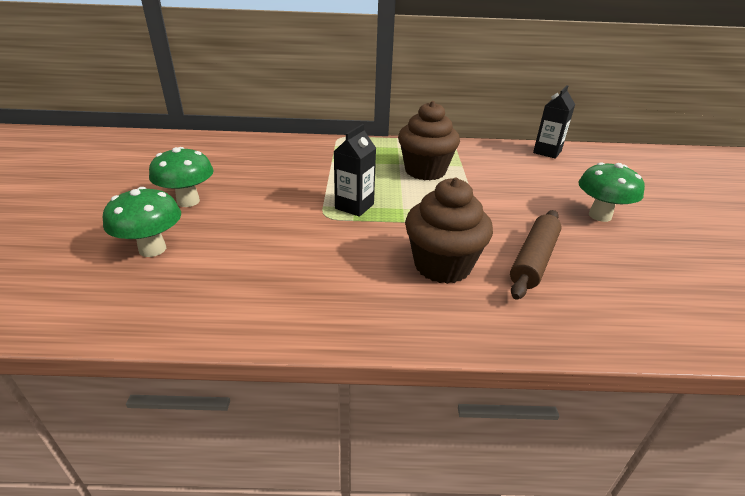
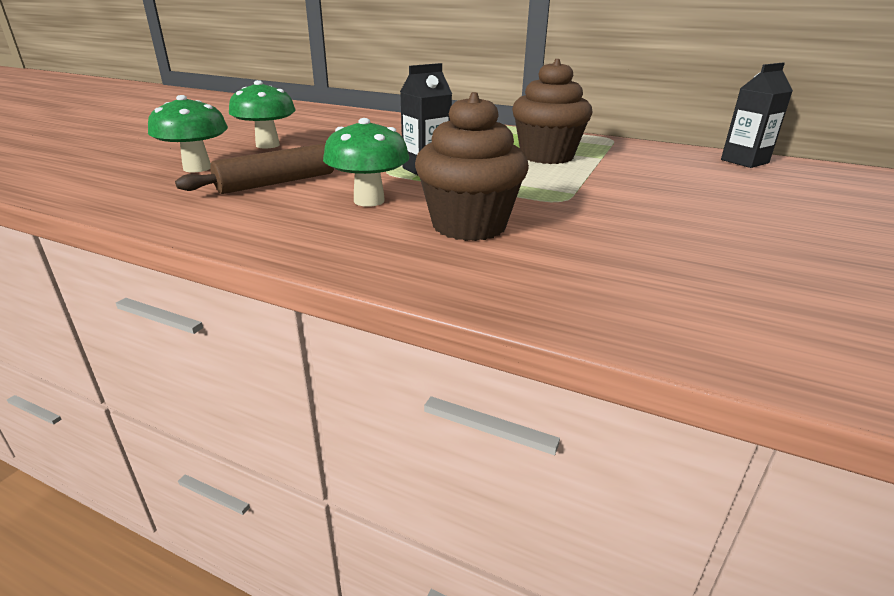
camera: 25 degrees right, 5 degrees down
(533, 260) = (598, 242): brown rolling pin -> brown rolling pin (277, 182)
(599, 216) = (756, 223): green mushroom -> green mushroom (369, 201)

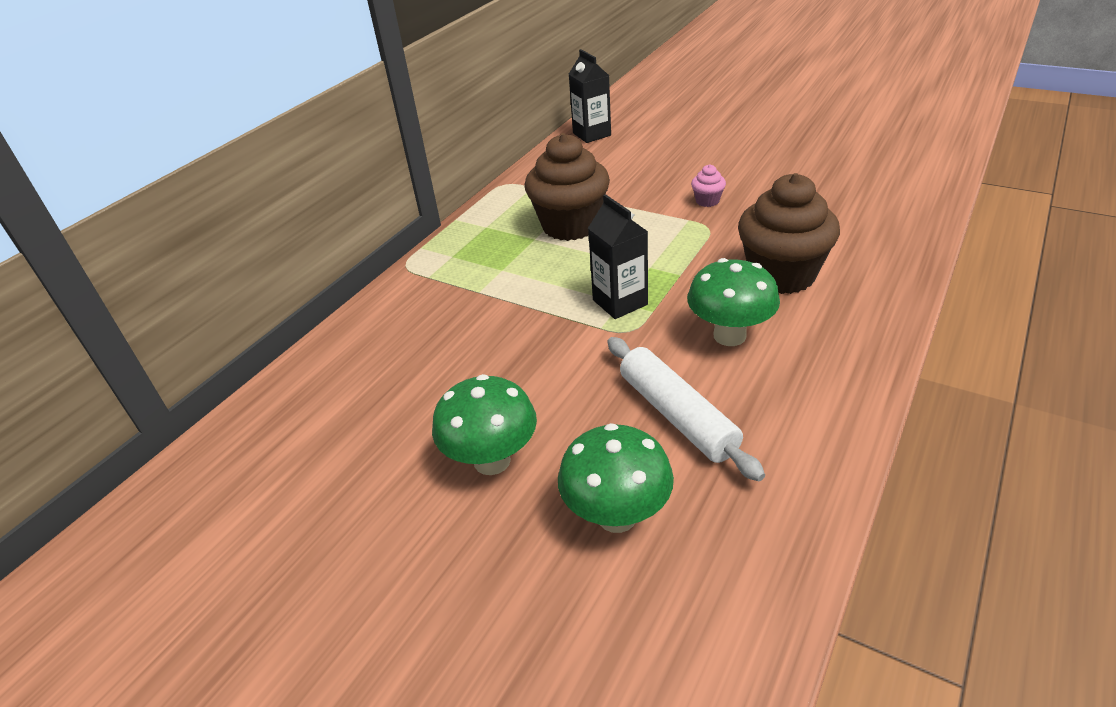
camera: 80 degrees left, 10 degrees up
(277, 182) = (677, 415): brown rolling pin -> white rolling pin
(621, 202) = (707, 201): none -> pink cupcake

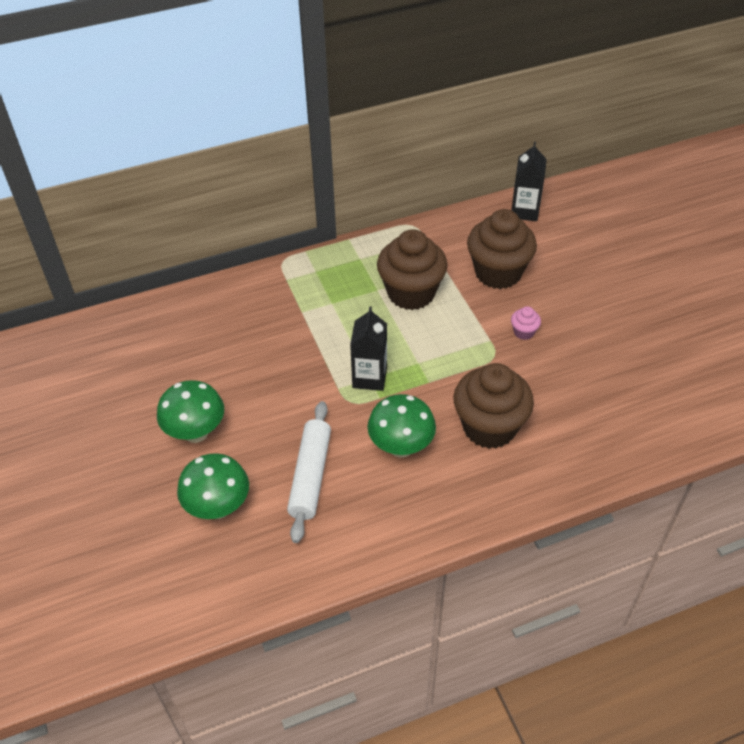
camera: 35 degrees right, 10 degrees up
(627, 177) = (498, 273): none -> brown cupcake

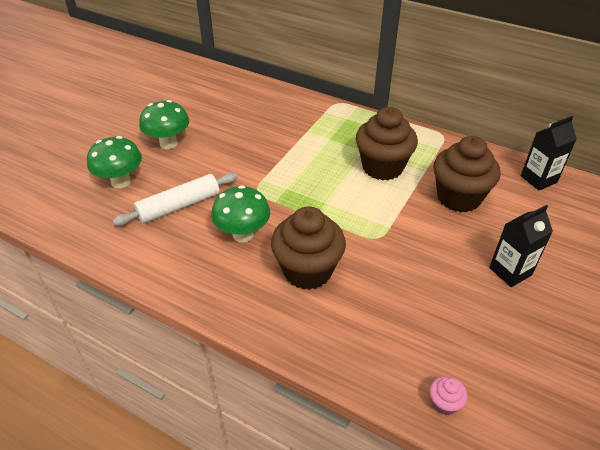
camera: 50 degrees right, 5 degrees down
(369, 377) = (287, 188): black carton -> black carton (510, 271)
(523, 332) = (420, 241): pink cupcake -> pink cupcake (444, 403)

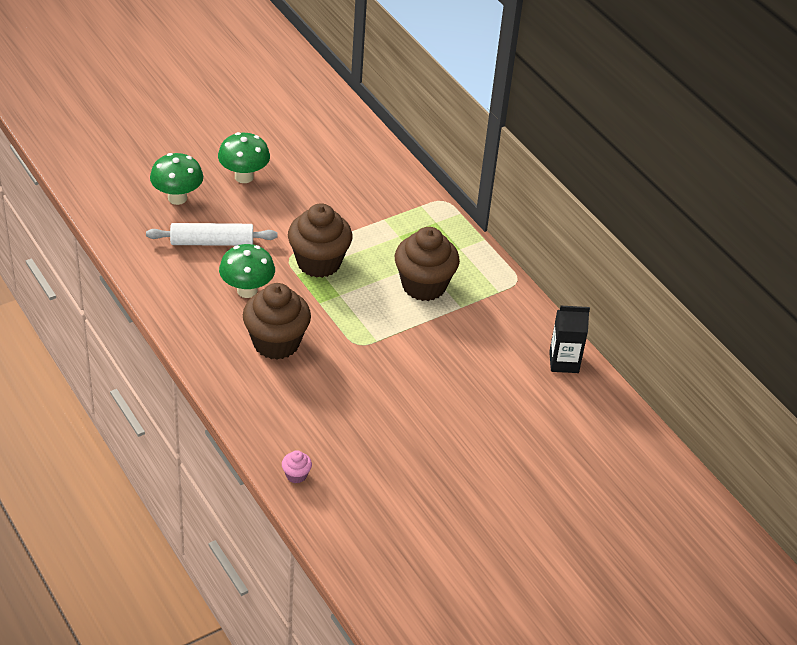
camera: 25 degrees right, 0 degrees up
(458, 197) = (466, 344): brown cupcake -> brown cupcake (319, 262)
(510, 271) = (444, 420): black carton -> none

